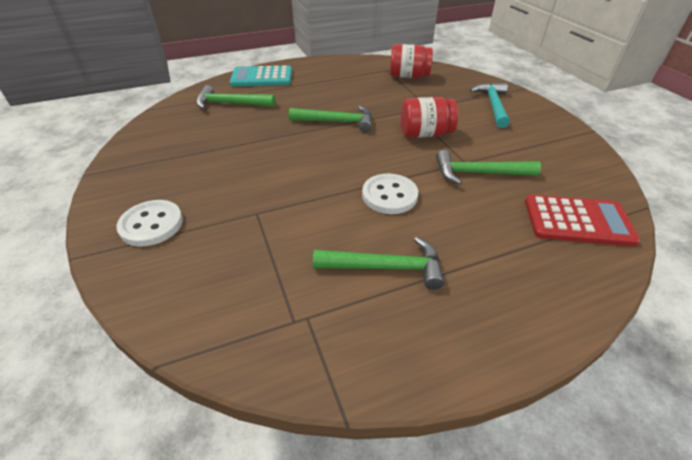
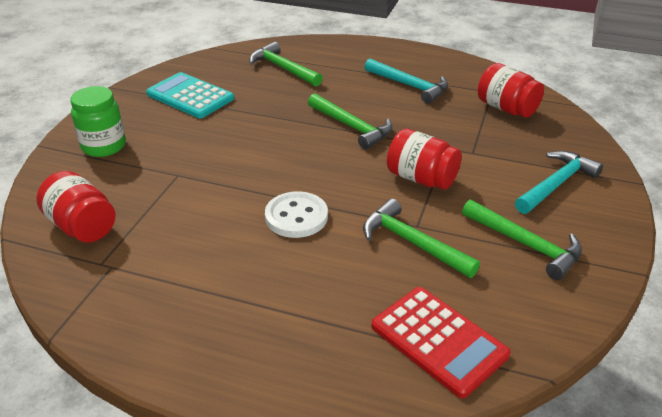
camera: 40 degrees right, 5 degrees down
(151, 224) = (104, 146): white button -> green jar
(229, 302) = (82, 226): none -> red jar
(262, 77) = (346, 51): turquoise calculator -> turquoise calculator (190, 96)
(335, 84) = (409, 86): none -> turquoise hammer
(386, 267) = (208, 269): green hammer -> green hammer (526, 244)

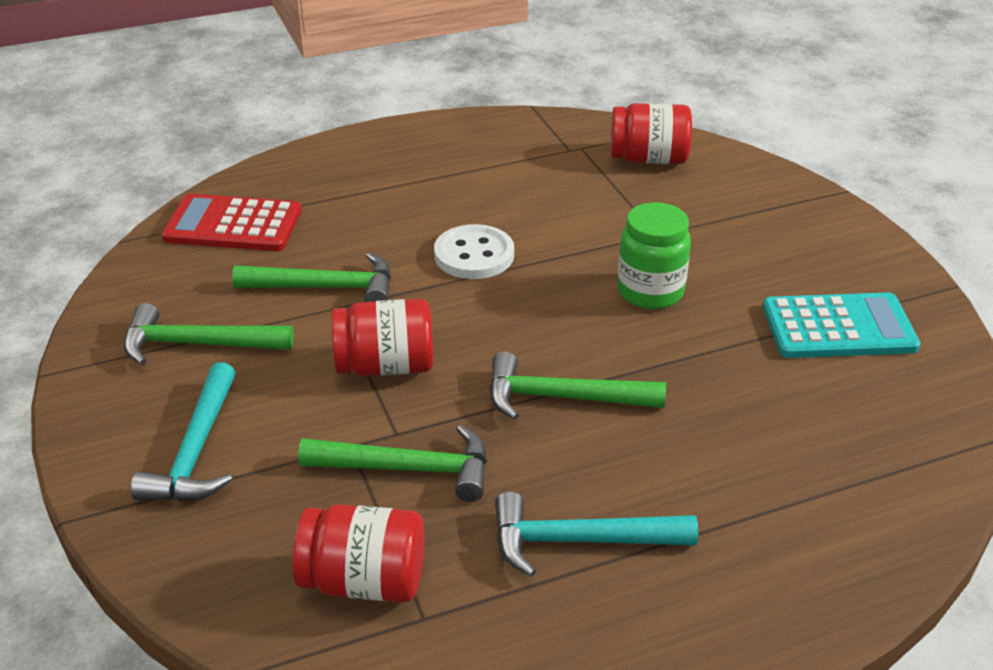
camera: 140 degrees right, 0 degrees up
(104, 146) = (786, 221): green jar -> green jar (650, 292)
(283, 68) = (824, 456): green hammer -> green hammer (409, 469)

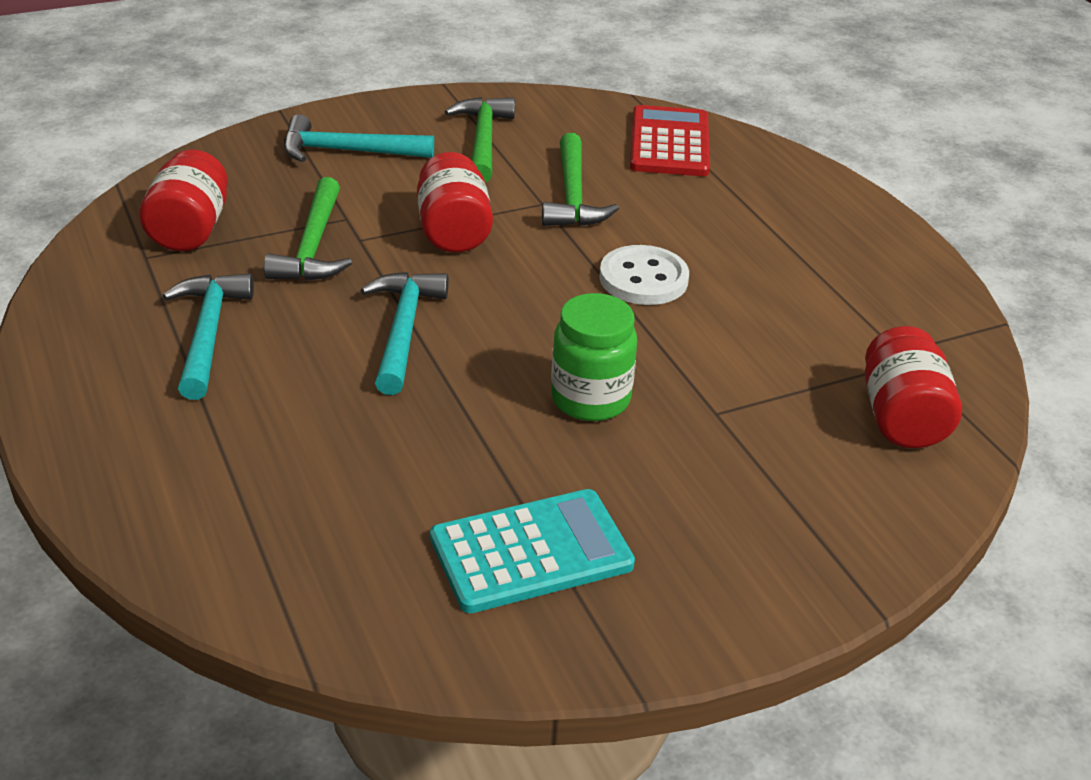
camera: 85 degrees right, 0 degrees up
(562, 398) = (403, 330): green hammer -> turquoise hammer
(838, 327) = (531, 552): turquoise calculator -> turquoise calculator turned 105 degrees counterclockwise

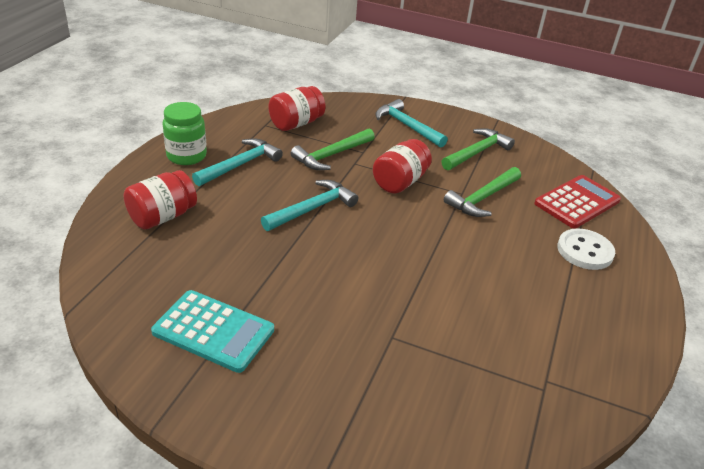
camera: 45 degrees right, 0 degrees up
(590, 399) = (343, 289): green jar -> green jar (186, 156)
(643, 279) = (457, 254): white button -> white button (584, 251)
(901, 418) = (489, 413): red jar -> red jar (162, 217)

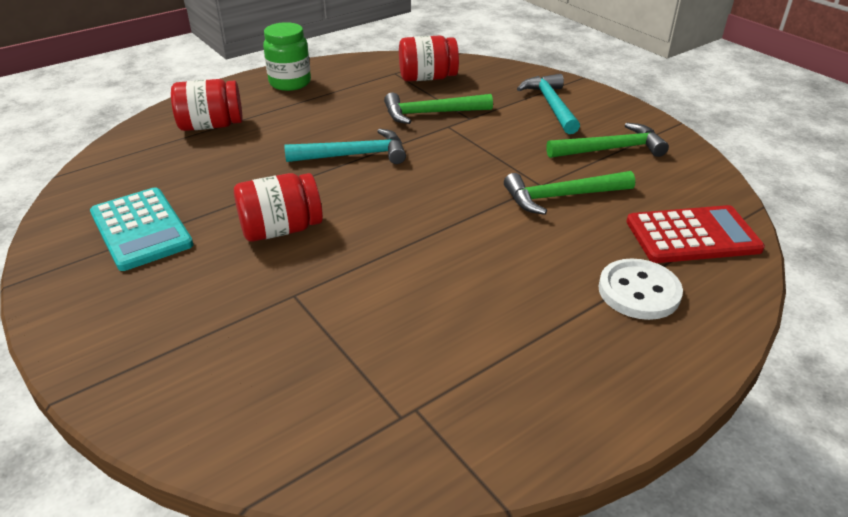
camera: 35 degrees right, 0 degrees up
(240, 165) = (330, 101): turquoise hammer -> none
(400, 182) = (478, 155): red jar -> red jar (281, 229)

